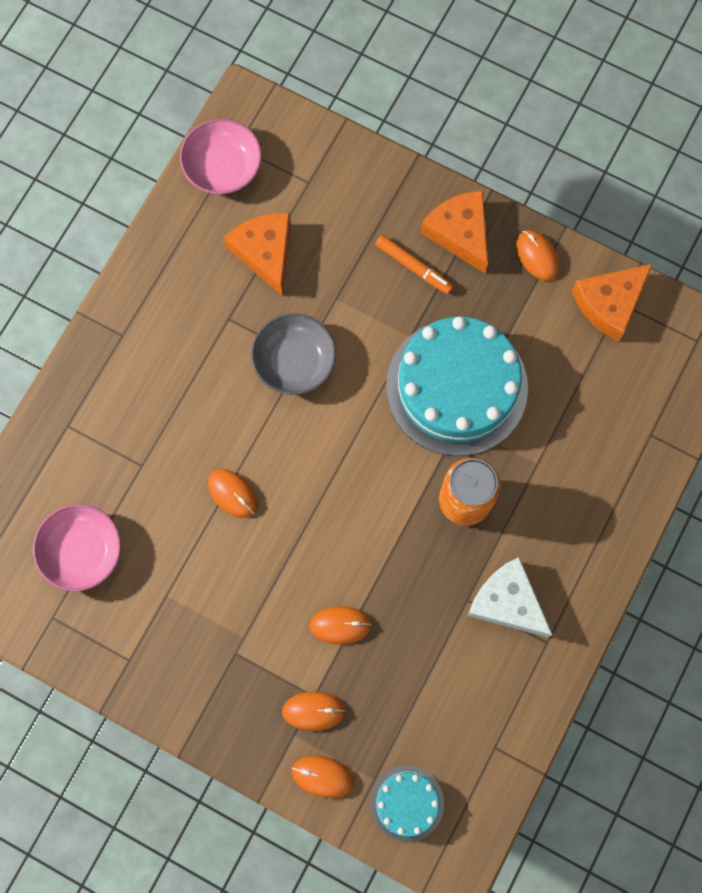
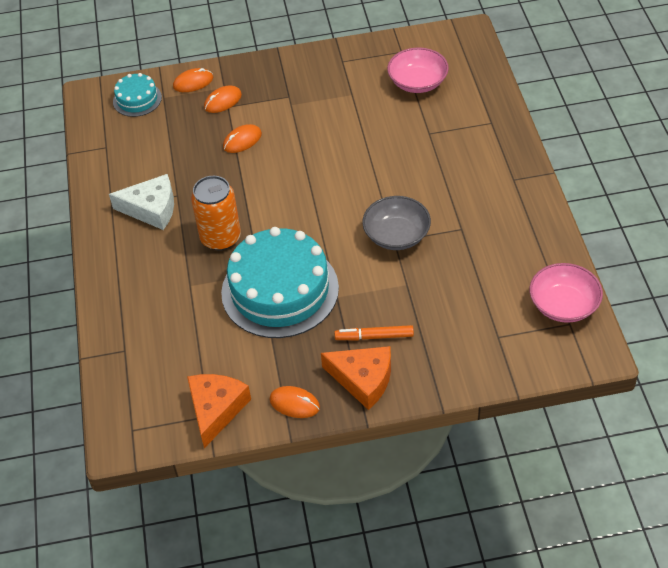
camera: 145 degrees right, 25 degrees down
(232, 493) = (364, 154): orange mouse -> none
(265, 253) = (479, 277): orange cheese -> none

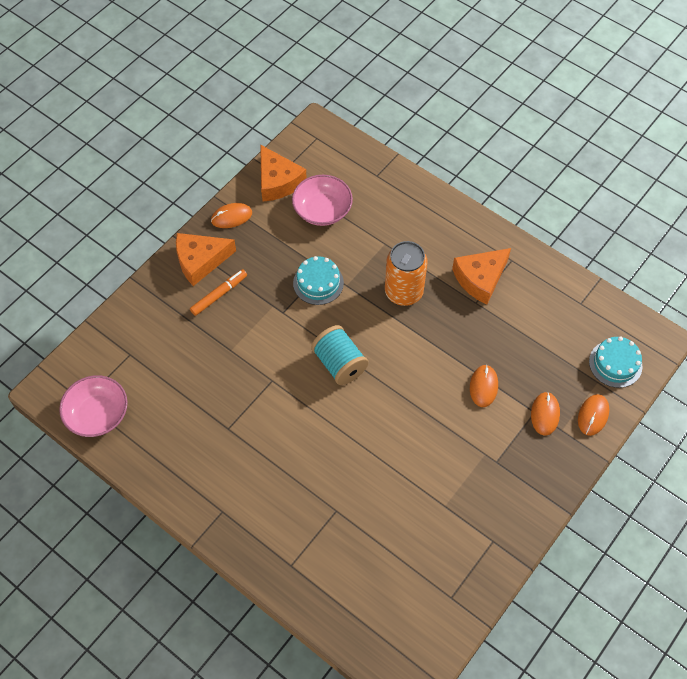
camera: 135 degrees right, 10 degrees up
(151, 209) = (480, 278): white cheese -> orange cheese
(280, 290) = (318, 283): turquoise cake -> turquoise cake, size x0.48
(329, 219) = (339, 363): none -> turquoise spool
(396, 235) = (274, 386): grey bowl -> none
(417, 82) = (399, 566): pink bowl -> pink bowl (322, 210)

